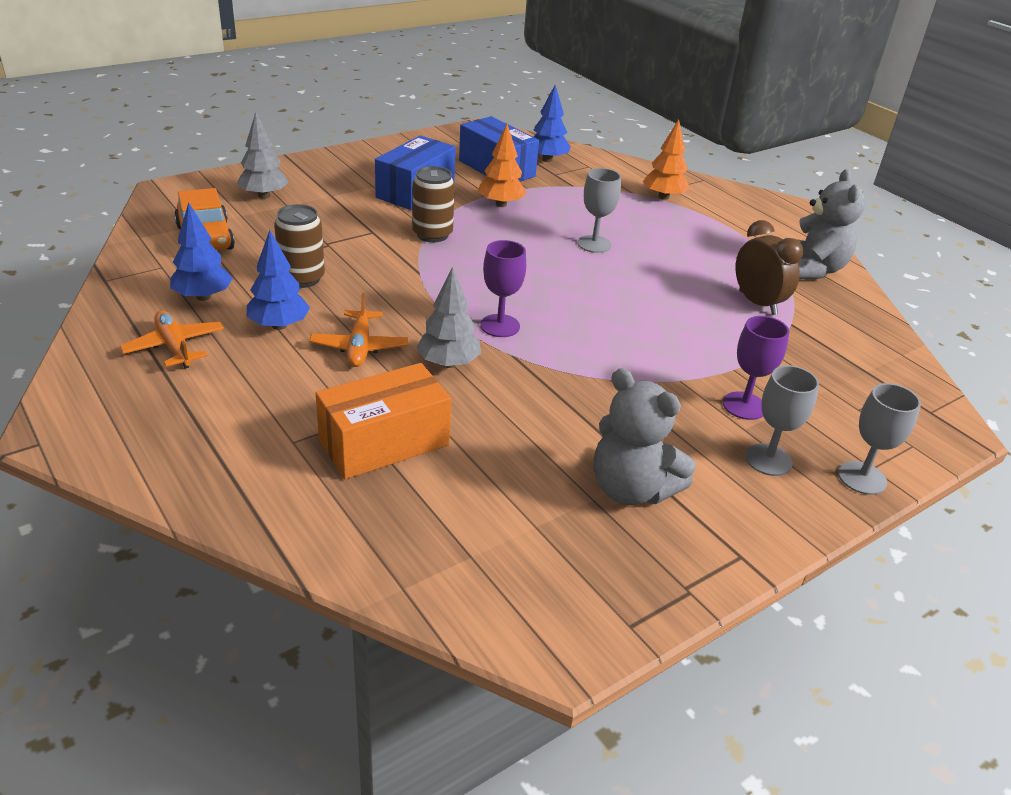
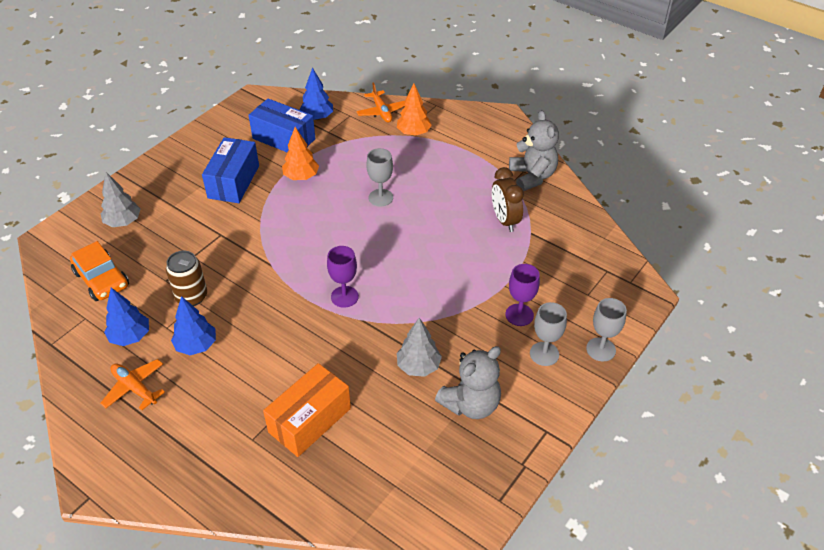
camera: 15 degrees left, 10 degrees up
(359, 347) = (259, 346): orange plane -> orange plane (381, 112)
(432, 234) = (264, 224): brown can -> none
(448, 363) = (324, 341): grey tree -> grey tree (418, 366)
(631, 489) = (471, 404): grey teddy bear -> grey teddy bear turned 60 degrees counterclockwise
(757, 303) = (505, 220): brown clock -> brown clock turned 150 degrees counterclockwise

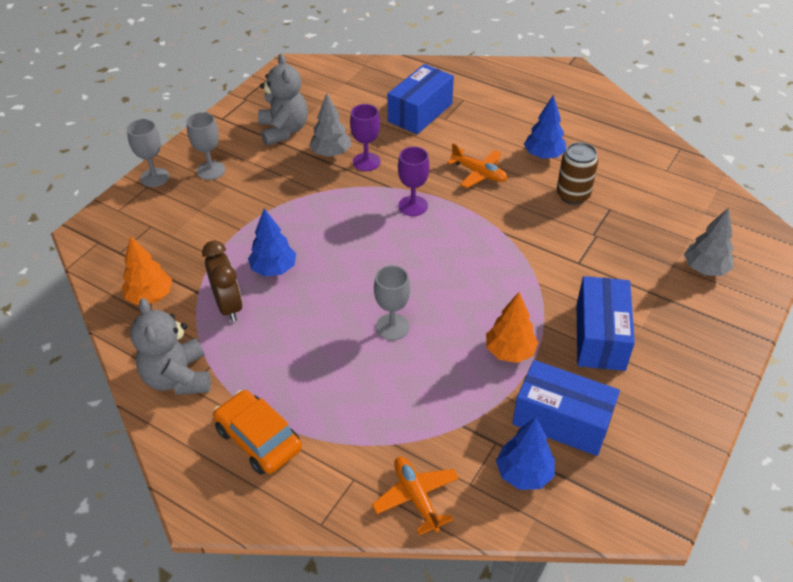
camera: 175 degrees right, 0 degrees up
(102, 279) = (678, 205): orange car -> orange car (258, 439)
(130, 337) = (610, 158): blue tree -> blue tree (273, 269)
(135, 388) = (579, 123): orange plane -> orange plane (479, 173)
(309, 420) = (420, 113): orange box -> blue box
(413, 133) = (356, 450): orange tree -> orange tree (150, 297)
(471, 404) = (284, 131): grey teddy bear -> grey teddy bear turned 120 degrees clockwise
(519, 315) = (229, 201): purple goblet -> purple goblet (366, 162)

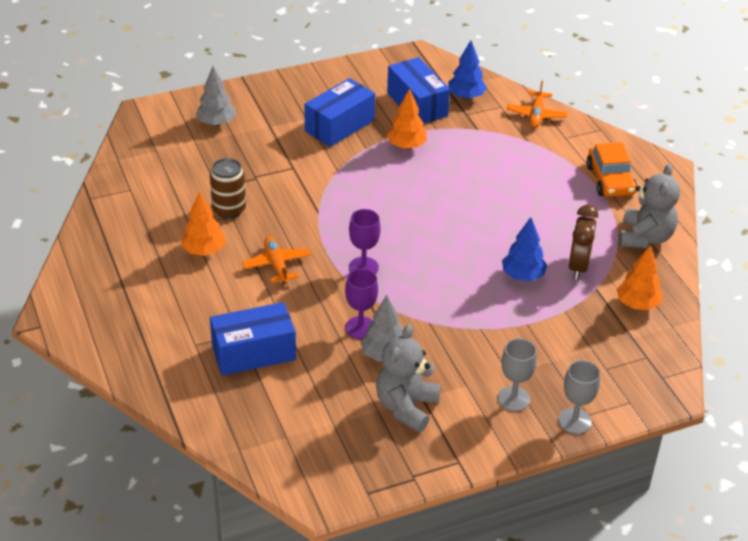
camera: 145 degrees left, 5 degrees down
(392, 327) = (469, 195): grey goblet -> none
(543, 155) = (204, 251): blue tree -> orange tree

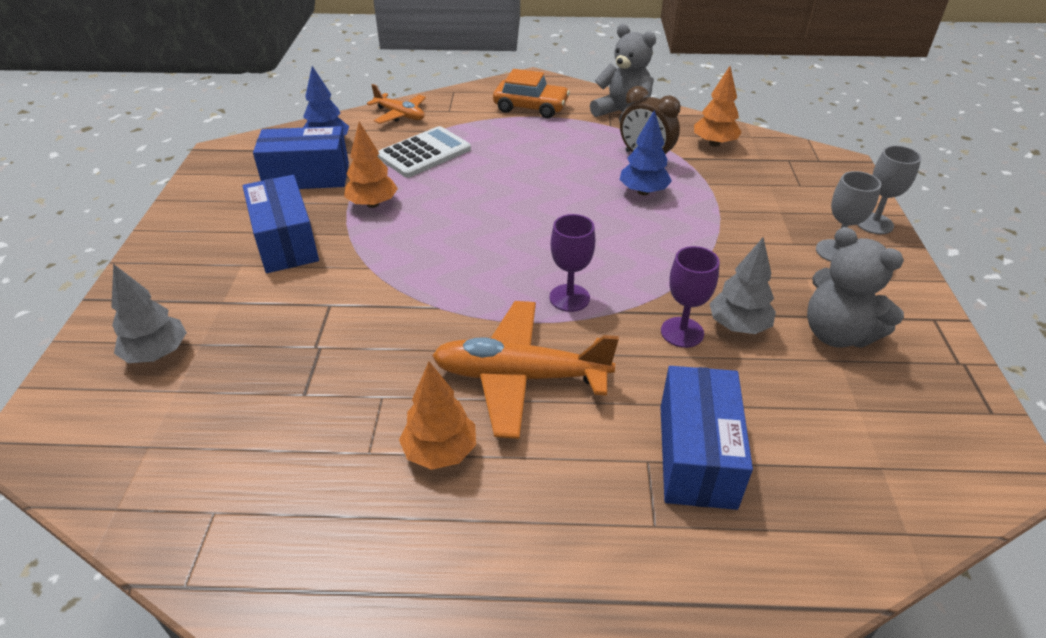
camera: 65 degrees left, 0 degrees up
(229, 209) = (366, 395): brown can -> none
(277, 265) = (520, 377): orange plane -> orange plane, size x1.73
(490, 147) = (424, 153): none -> white calculator

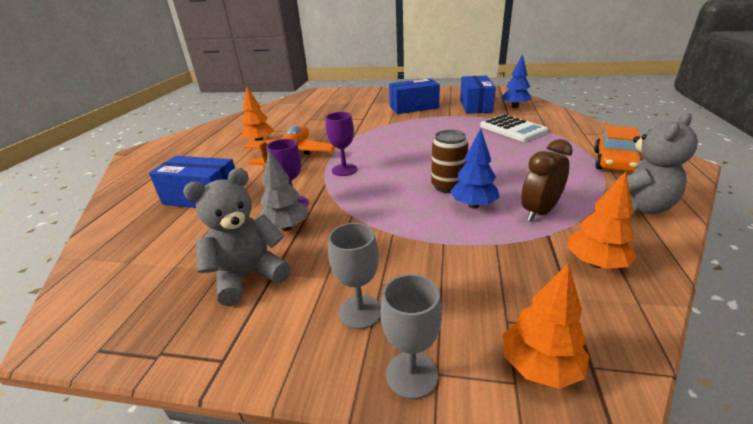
camera: 100 degrees right, 10 degrees down
(157, 354) = (345, 98): grey tree -> none
(373, 204) = (448, 120): orange tree -> orange tree (539, 366)
(400, 115) = (565, 120): orange plane -> none
(604, 207) = (447, 186): none -> brown can

